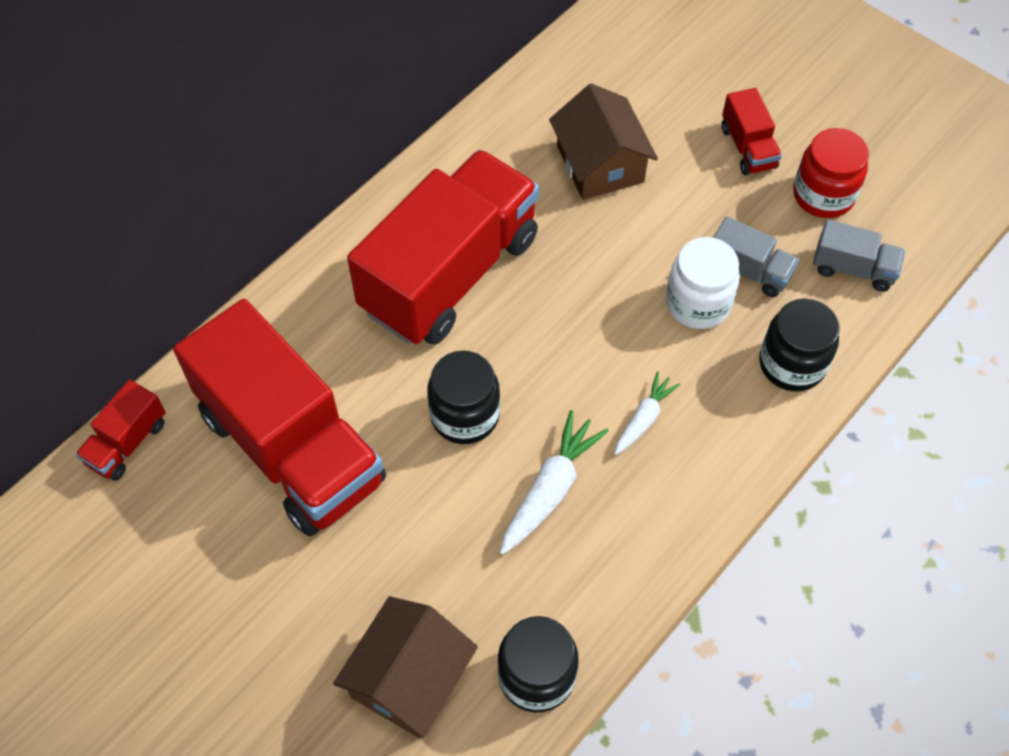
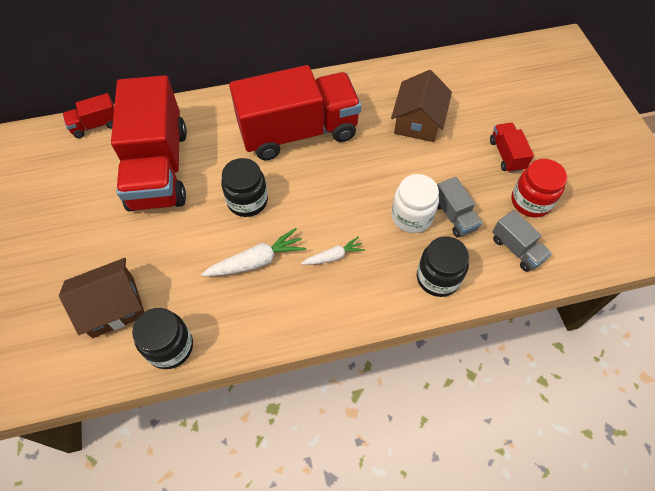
camera: 35 degrees right, 0 degrees up
(748, 147) = (506, 155): red truck -> red truck turned 150 degrees clockwise

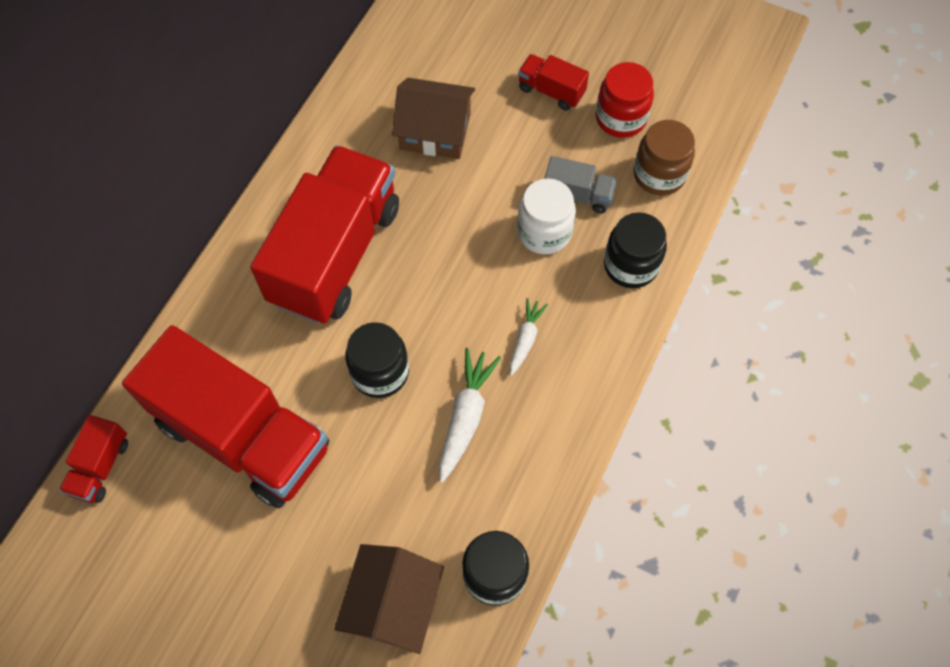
camera: 50 degrees left, 5 degrees up
(418, 121) = (435, 131): brown house -> brown house turned 45 degrees counterclockwise
(516, 249) = (659, 174): grey truck -> brown jar

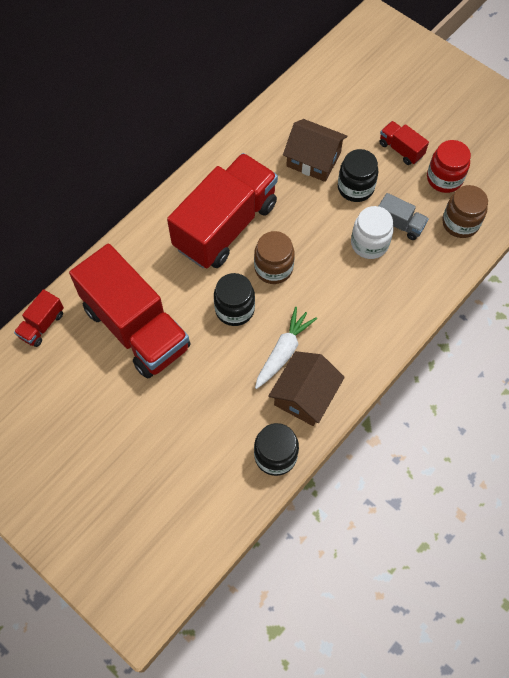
camera: 15 degrees right, 0 degrees up
(393, 604) = (204, 457): brown house -> brown house (305, 395)
(420, 299) = (273, 268): none -> brown jar
(525, 339) = (337, 311): white carrot -> none
(630, 265) = (423, 279): black jar -> black jar (355, 188)

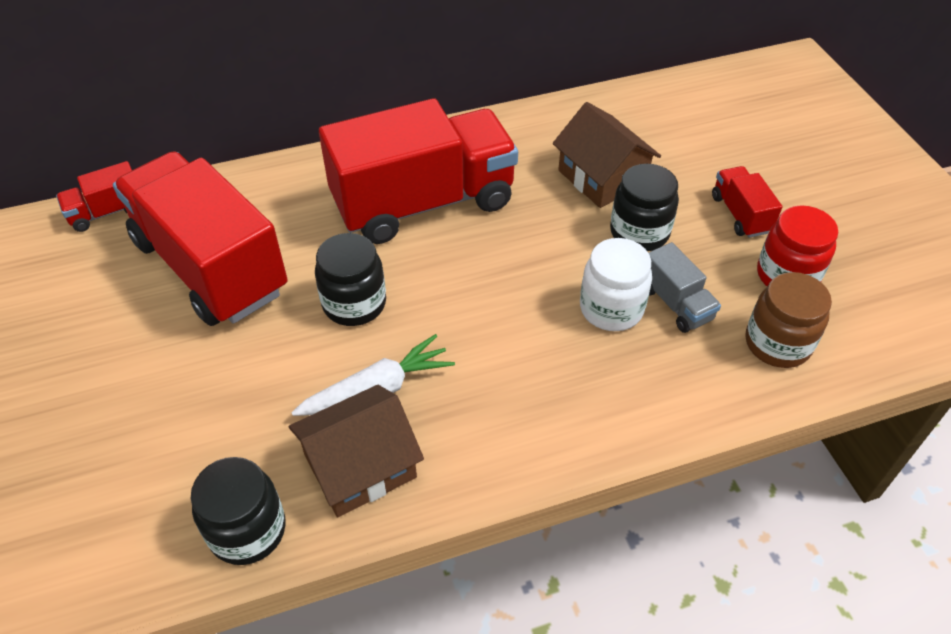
camera: 30 degrees right, 15 degrees down
(136, 328) = (211, 266): red truck -> red truck turned 150 degrees clockwise
(273, 268) = (448, 278): brown jar -> none

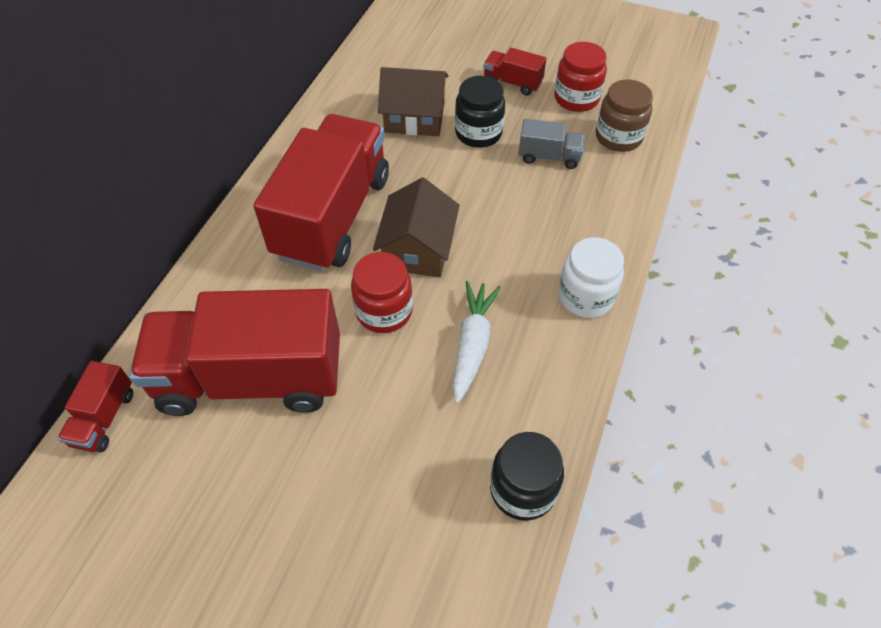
camera: 50 degrees left, 5 degrees up
(354, 303) = (384, 311): black jar -> red jar
(360, 466) = (527, 392): brown house -> brown house (418, 249)
(611, 308) = (523, 186): white jar -> white jar (585, 297)

